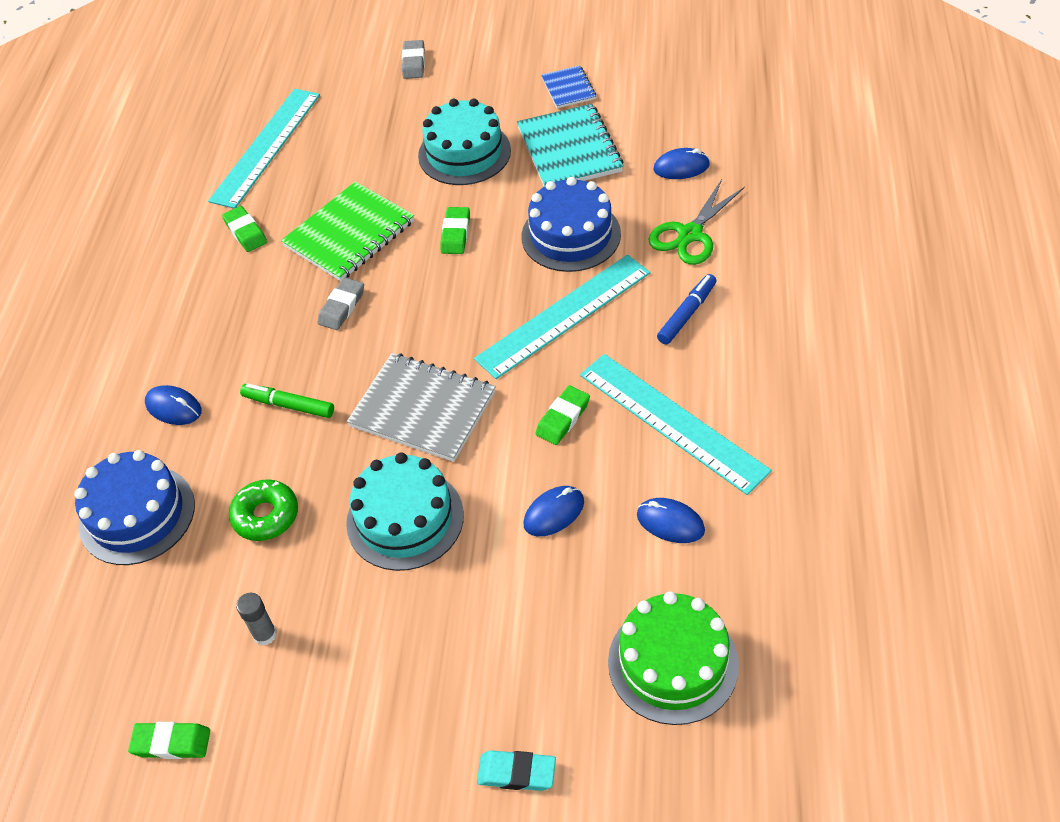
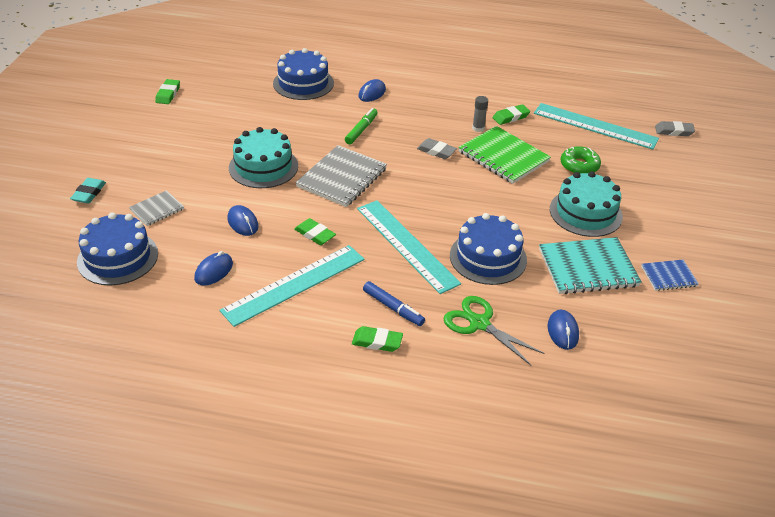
camera: 90 degrees right, 10 degrees down
(265, 634) = (212, 120): grey glue stick -> grey glue stick (478, 128)
(266, 516) = (286, 121): green donut -> green donut (579, 166)
(413, 63) = (696, 195): grey eraser -> grey eraser (674, 131)
(455, 234) = (497, 202): green eraser -> green eraser (377, 342)
(543, 644) = (157, 209): none -> grey notebook
(673, 663) = (118, 257): green cake -> blue cake

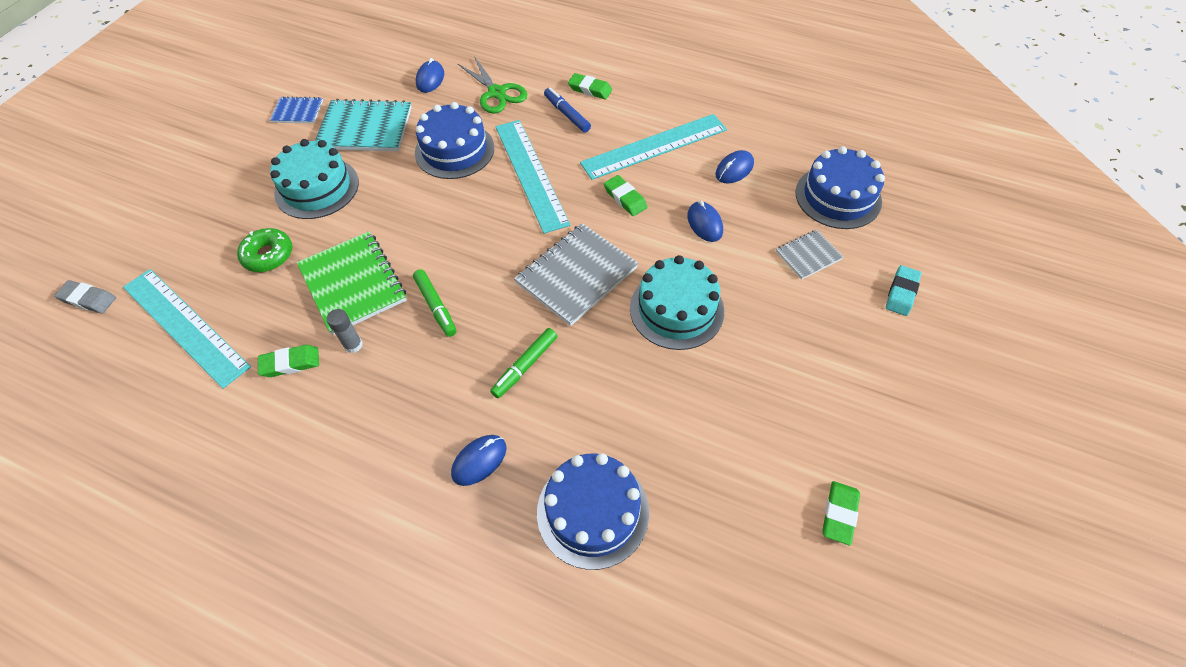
camera: 165 degrees left, 15 degrees up
(436, 151) = (436, 306): grey eraser -> green marker

